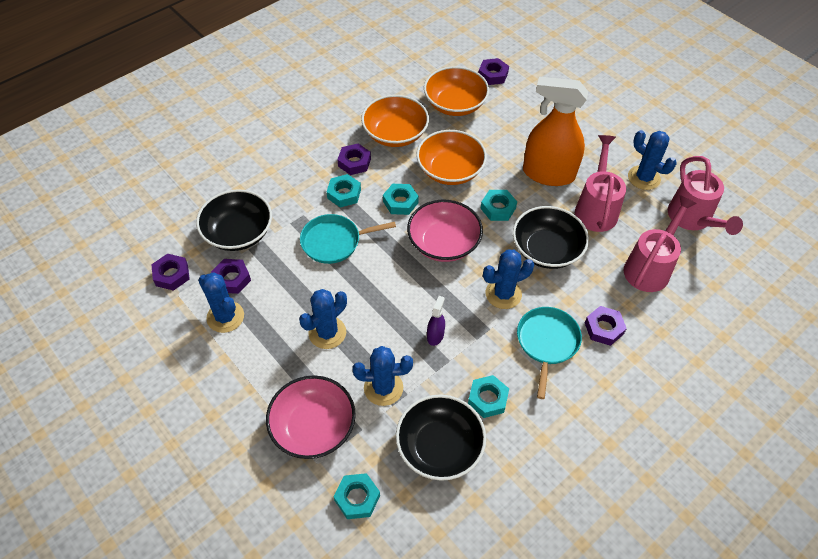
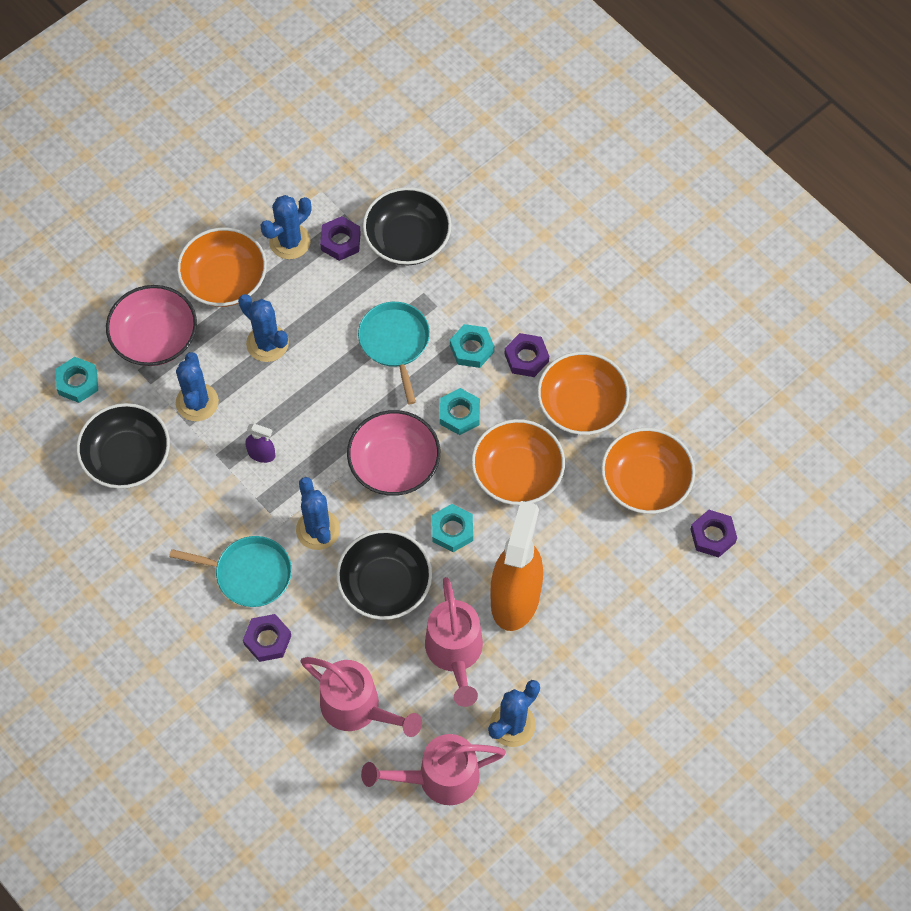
camera: 90 degrees right, 10 degrees up
(172, 275) = (346, 181): purple nut -> none
(257, 368) = (224, 280): none -> orange bowl
(487, 399) = (180, 506): turquoise nut -> none
(596, 208) = (455, 653): pink watering can -> pink watering can turned 75 degrees clockwise

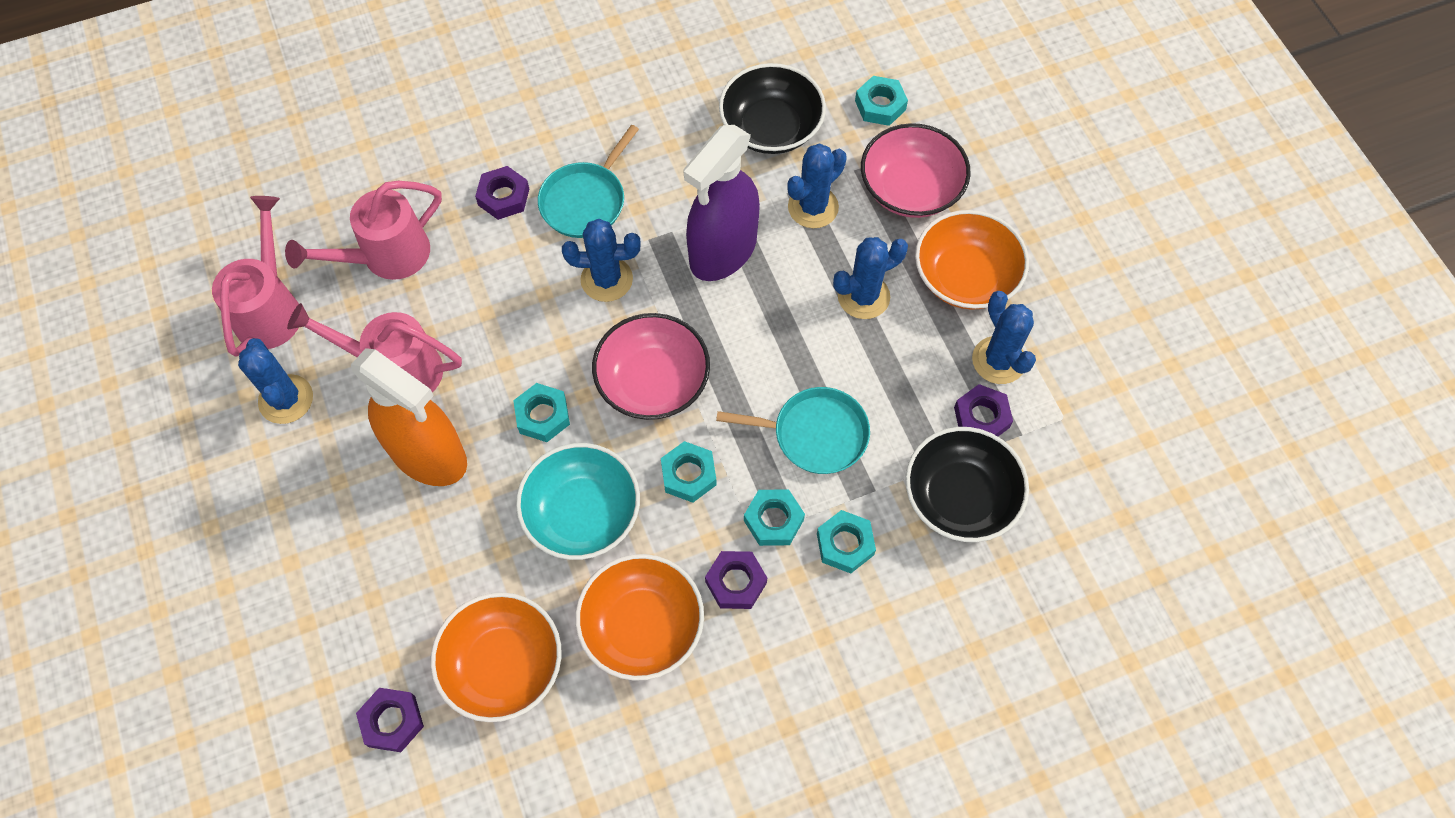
camera: 110 degrees right, 0 degrees up
(197, 402) = (813, 207): blue cactus -> blue cactus turned 60 degrees counterclockwise
(261, 454) = (723, 251): purple spray bottle -> purple spray bottle, size x2.48
(385, 585) = (510, 325): black bowl -> none
(471, 299) = (845, 544): none -> turquoise nut
(517, 473) = (582, 513): orange bowl -> turquoise bowl

